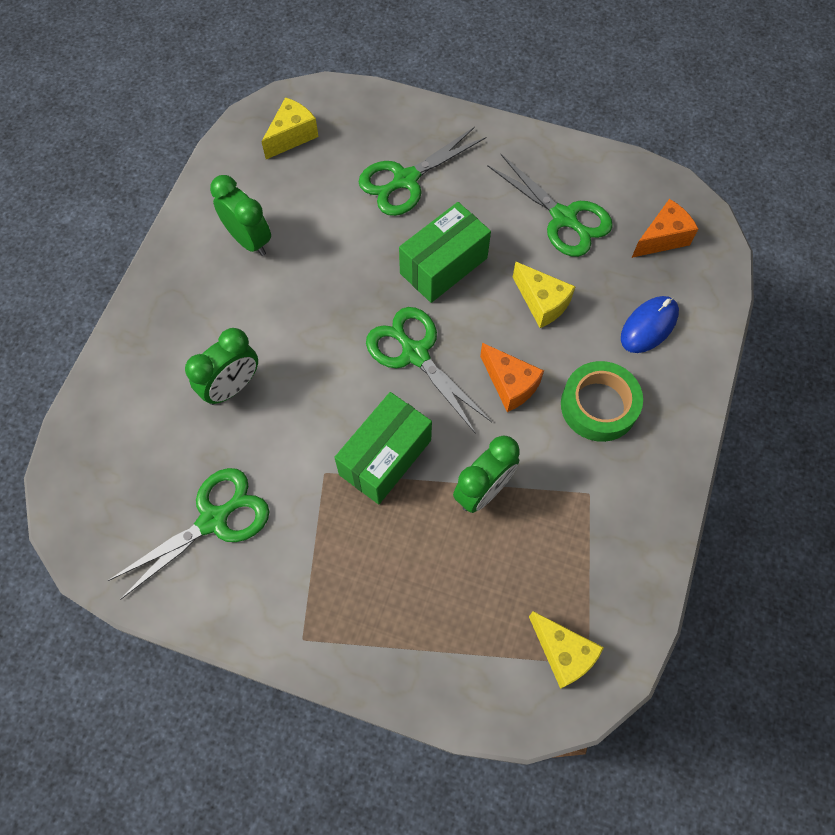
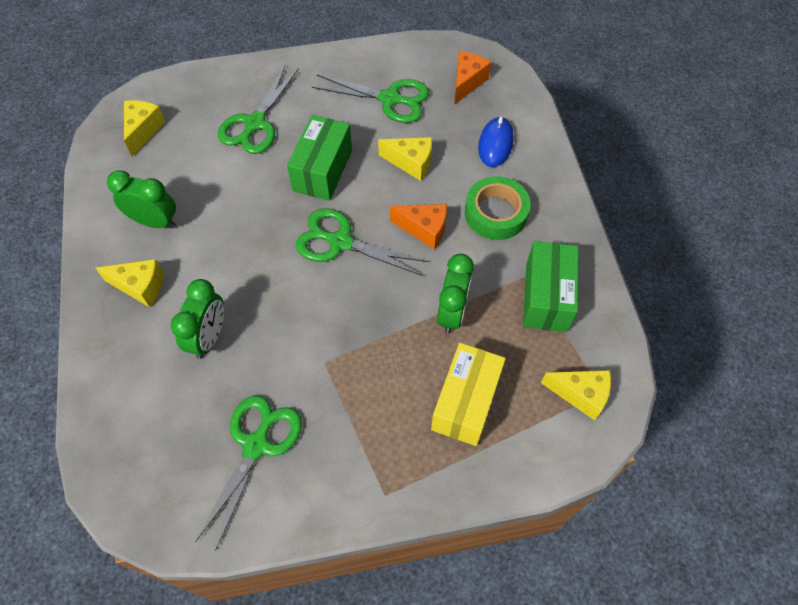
camera: 30 degrees left, 5 degrees down
(199, 302) = (140, 287): none -> yellow cheese
(385, 457) = (364, 327): green box -> green box (546, 297)
(438, 592) = (465, 402): none -> yellow box

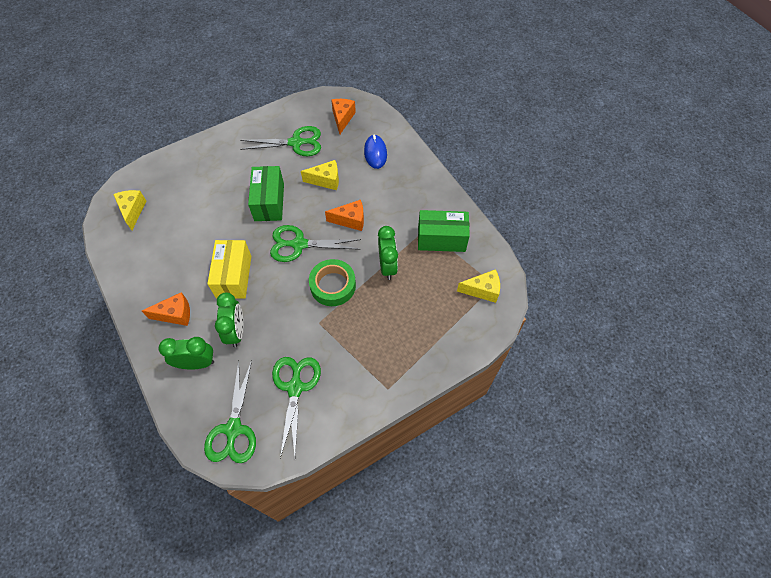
camera: 20 degrees left, 0 degrees up
(140, 287) = (175, 314): yellow cheese -> orange cheese
(155, 221) = (167, 269): green clock -> green clock (196, 363)
(255, 123) = (210, 184): green scissors -> green scissors (233, 429)
(465, 402) = (416, 317): yellow box -> yellow box (234, 276)
(496, 213) = (392, 197): green tape -> green tape (333, 285)
(546, 297) = (441, 239): green box -> green box turned 75 degrees counterclockwise

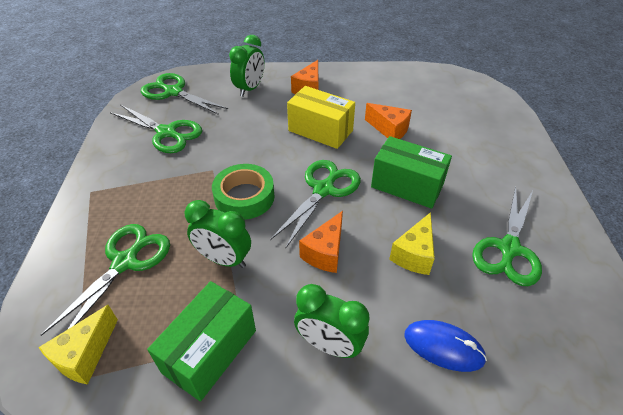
camera: 120 degrees right, 15 degrees down
(133, 211) = (452, 91): yellow cheese -> none
(236, 331) = (258, 116): green clock -> green clock (329, 345)
(342, 118) = (551, 335): orange cheese -> orange cheese (389, 130)
(424, 316) = (125, 262): none -> green scissors

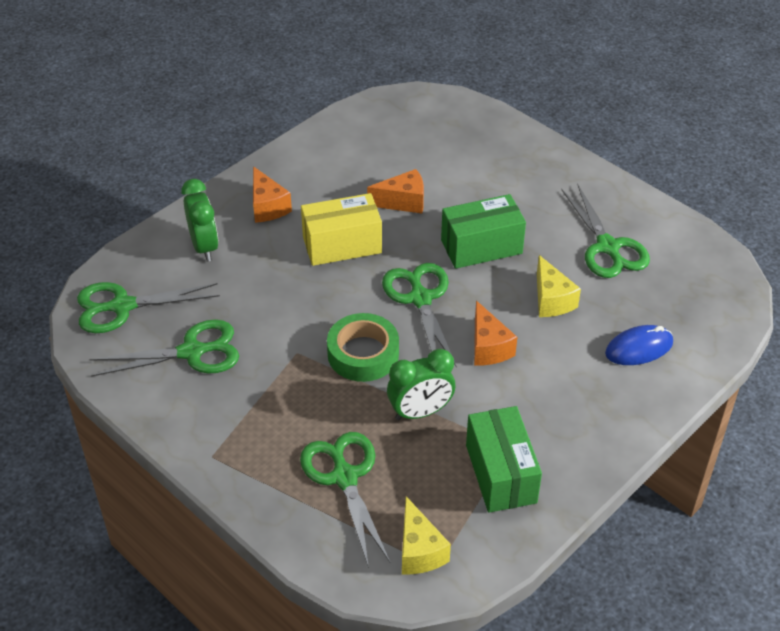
camera: 45 degrees left, 0 degrees up
(329, 345) = (571, 405): green clock -> none

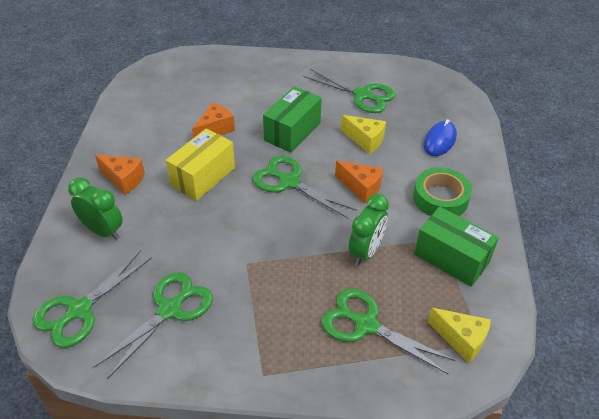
camera: 40 degrees left, 0 degrees up
(363, 354) = (291, 237): green tape -> green tape (440, 198)

